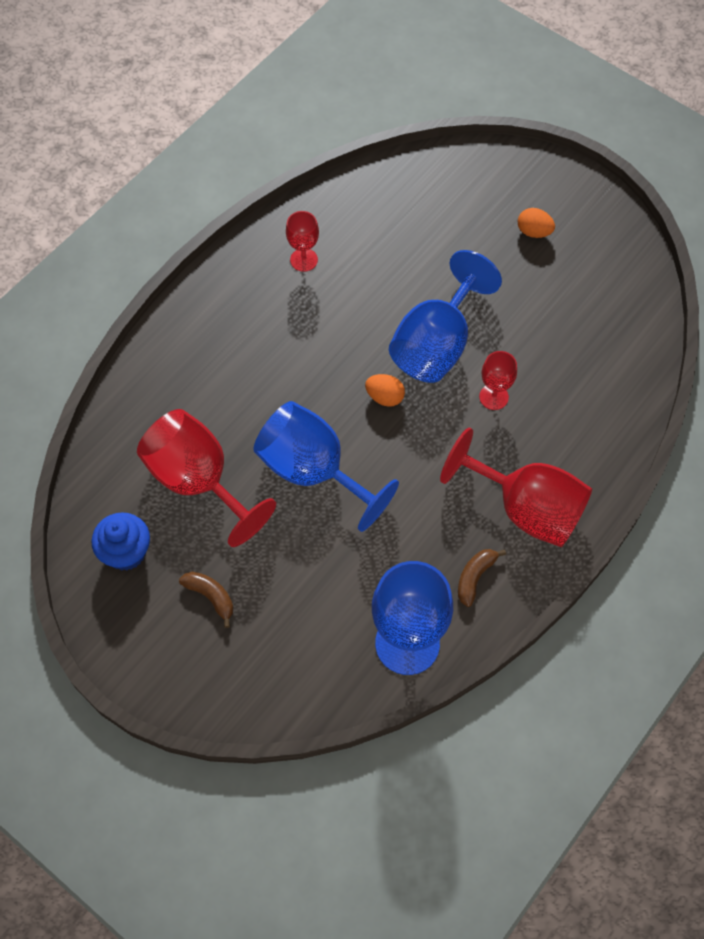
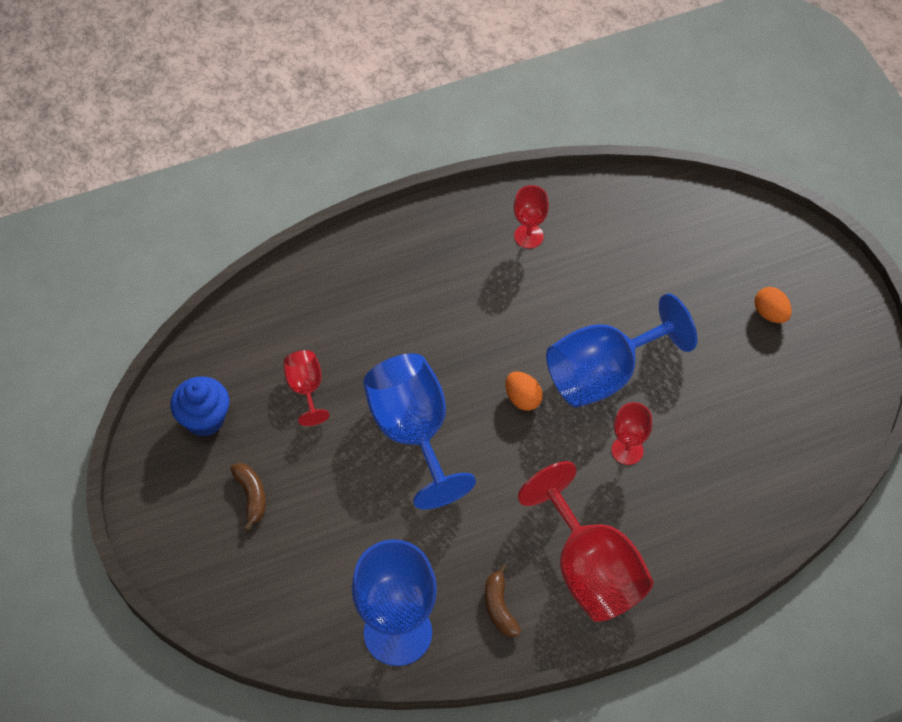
camera: 30 degrees right, 5 degrees down
(198, 481) = (306, 389): red goblet -> red goblet, size x0.50
(475, 577) = (499, 607): brown banana -> brown banana turned 75 degrees counterclockwise

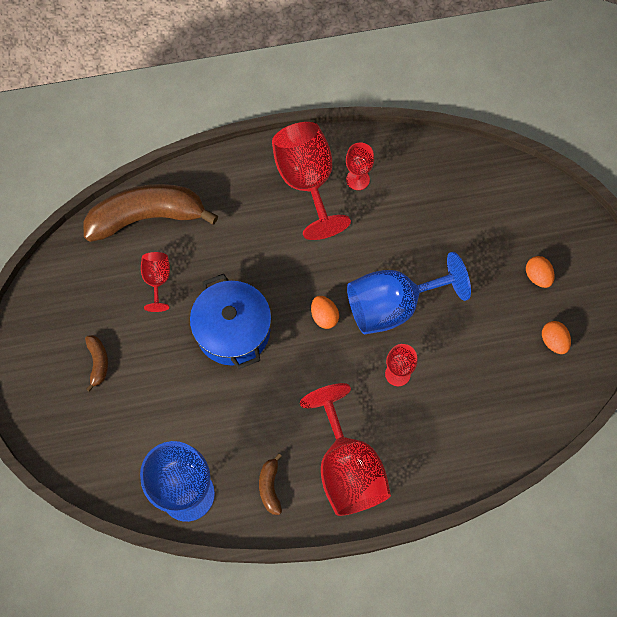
camera: 10 degrees right, 10 degrees up
(204, 419) = (75, 293): blue cupcake -> none
(277, 318) = (147, 217): none -> brown banana
(413, 432) = (233, 331): blue goblet -> blue pot
(467, 248) = (307, 182): none -> red goblet
(806, 384) = (553, 341): none -> orange egg

